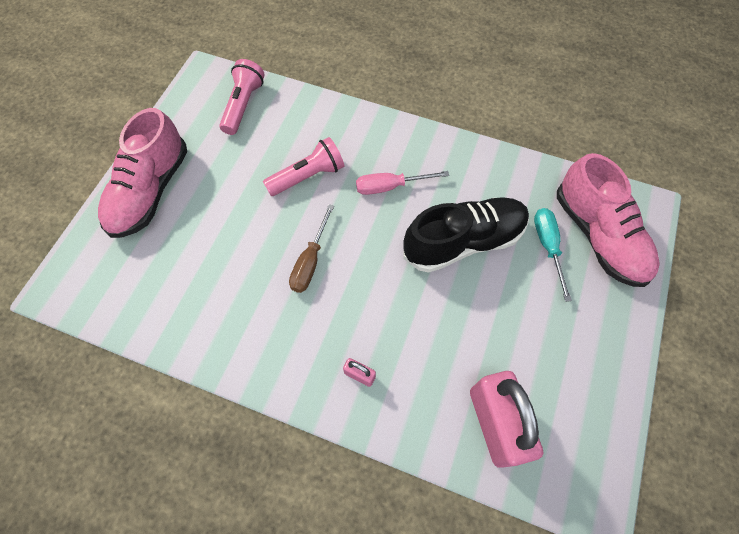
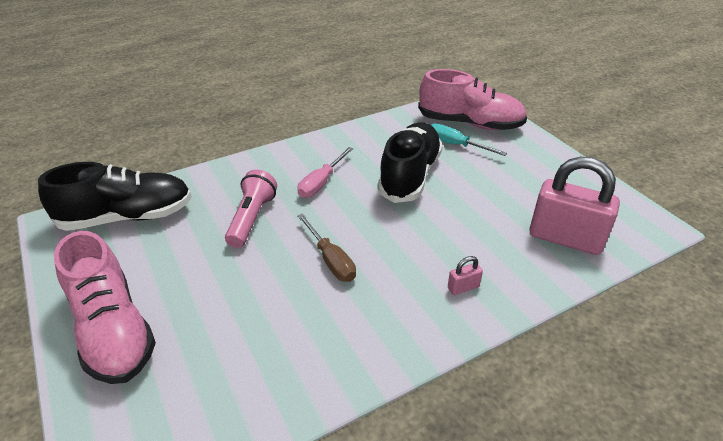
camera: 50 degrees left, 25 degrees down
(243, 105) = (127, 217): pink flashlight -> black shoe

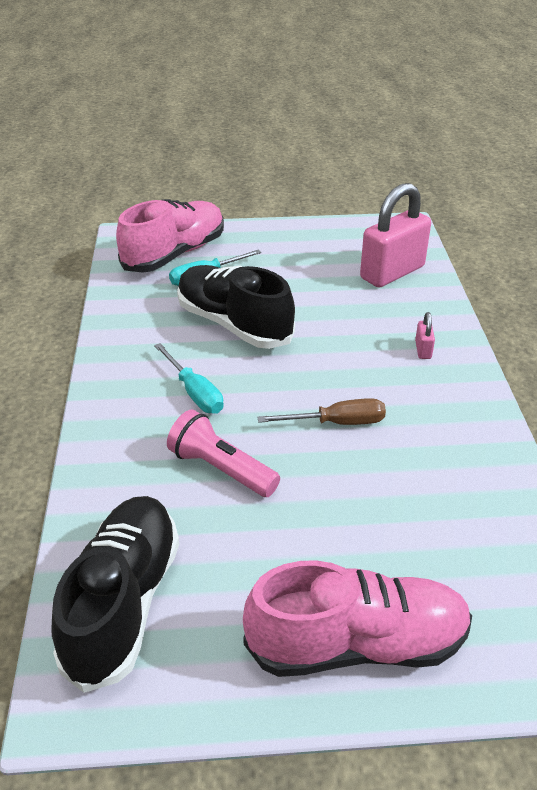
camera: 65 degrees left, 0 degrees up
(321, 183) = (194, 392): pink screwdriver -> turquoise screwdriver

